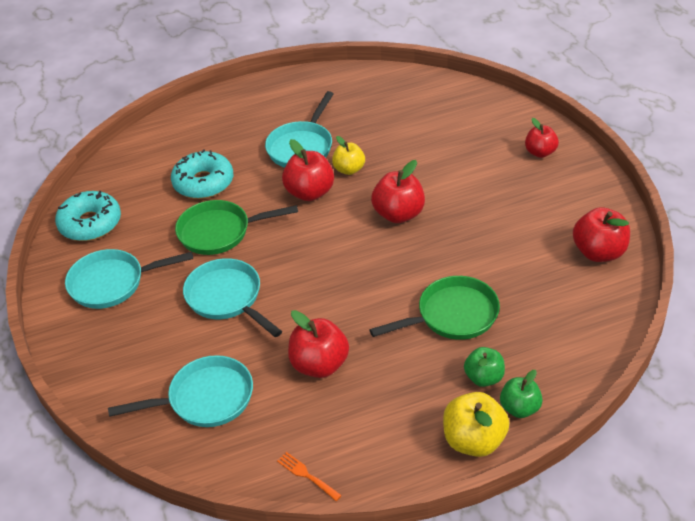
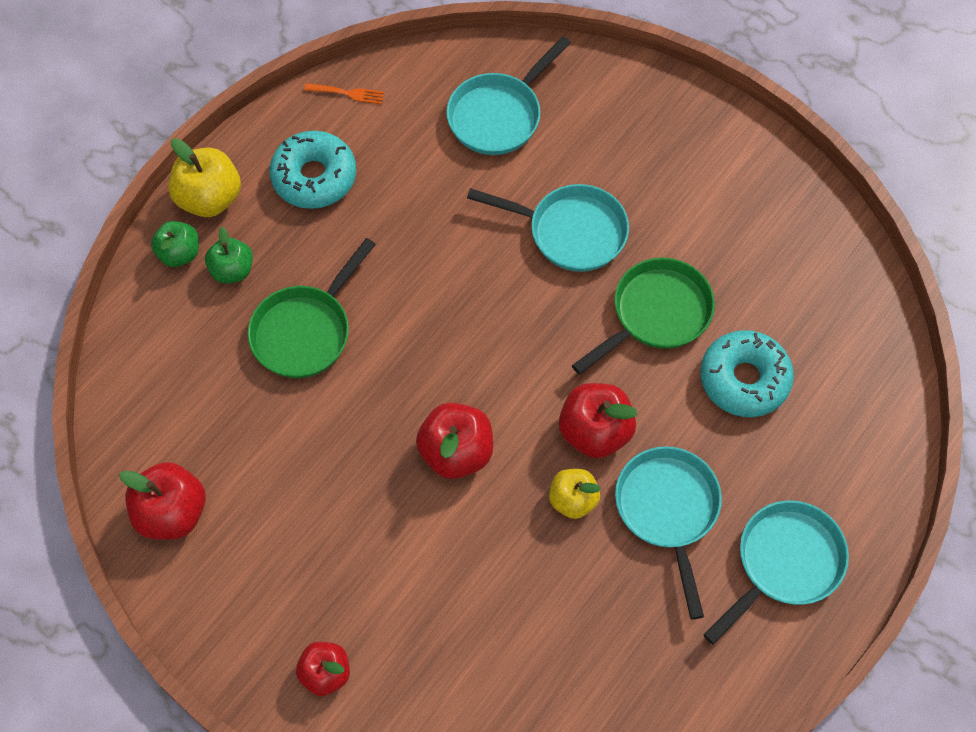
camera: 145 degrees right, 20 degrees up
(90, 224) = (820, 249): turquoise donut -> turquoise donut (314, 177)
(112, 283) = (713, 188): turquoise pan -> turquoise pan (784, 563)
(319, 365) = (412, 203): red apple -> none

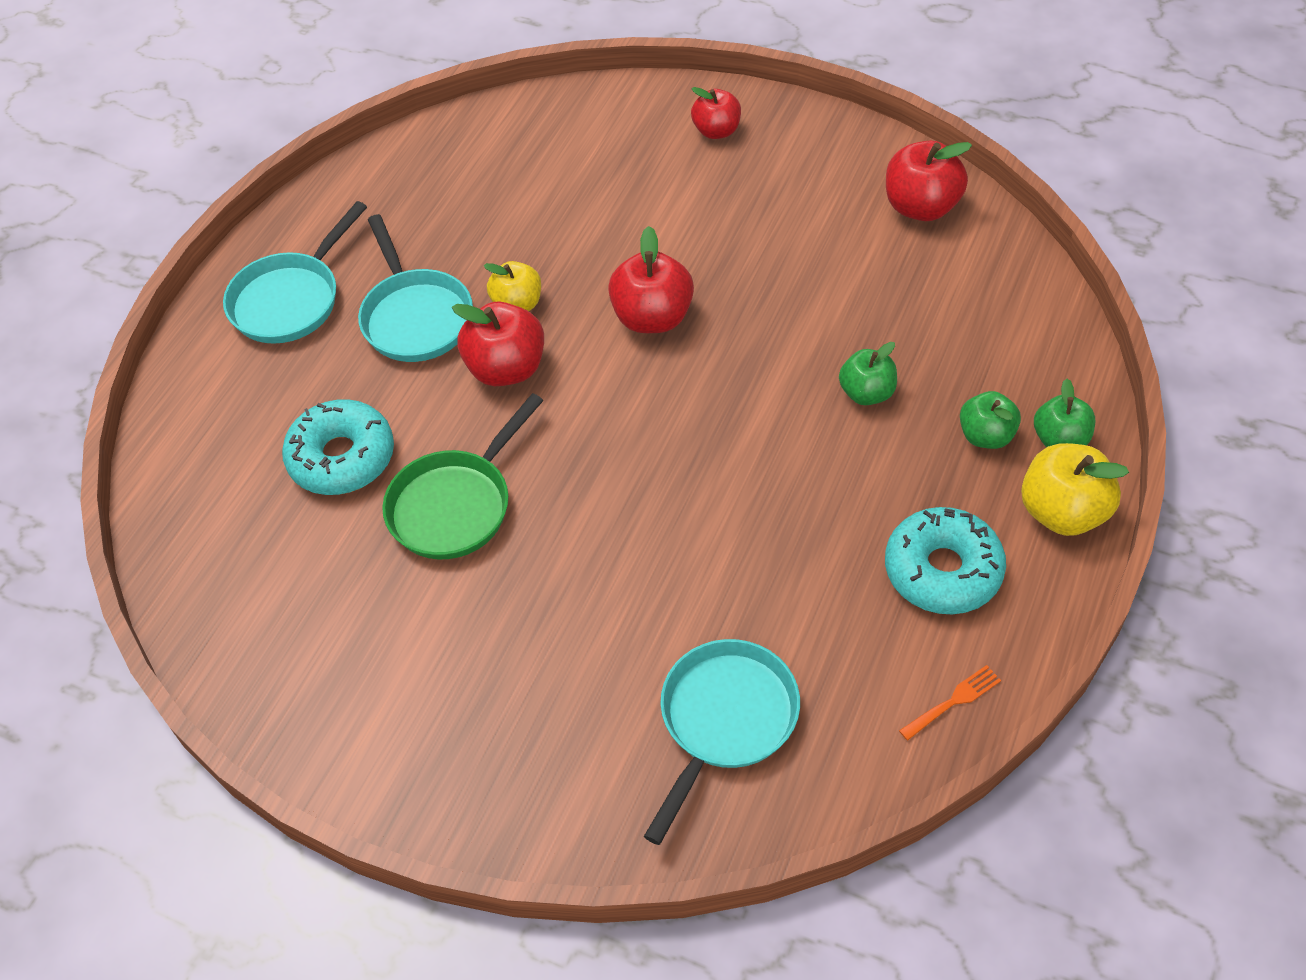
camera: 170 degrees right, 10 degrees down
(305, 331) = (866, 393): green pan -> green apple
(347, 93) = (953, 701): orange fork -> orange fork turned 150 degrees clockwise
(570, 231) = (583, 579): turquoise pan -> none

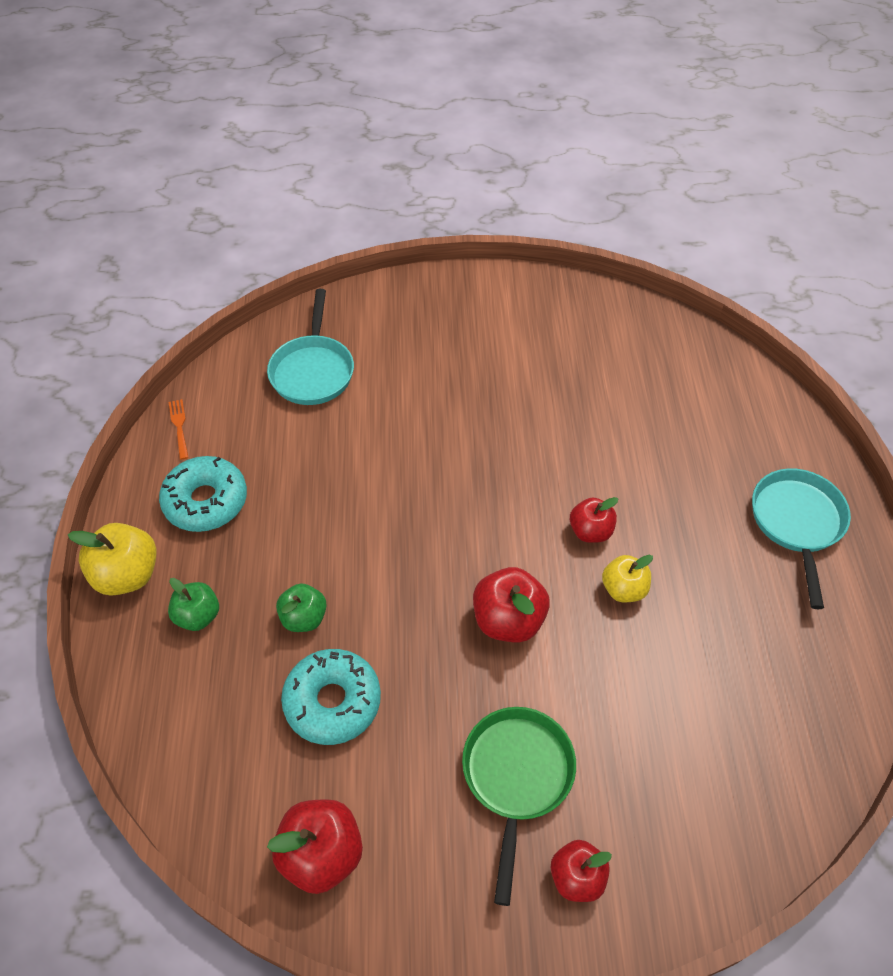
camera: 150 degrees right, 0 degrees up
(342, 458) = (649, 426): turquoise donut -> turquoise donut (332, 702)
(415, 317) = (692, 546): turquoise pan -> none
(456, 505) = (551, 426): green pan -> green pan (516, 777)
(506, 368) = (590, 531): red apple -> red apple, size x0.65
(953, 701) = (179, 426): orange fork -> orange fork turned 135 degrees clockwise
(1060, 439) = (138, 635): green apple -> none

